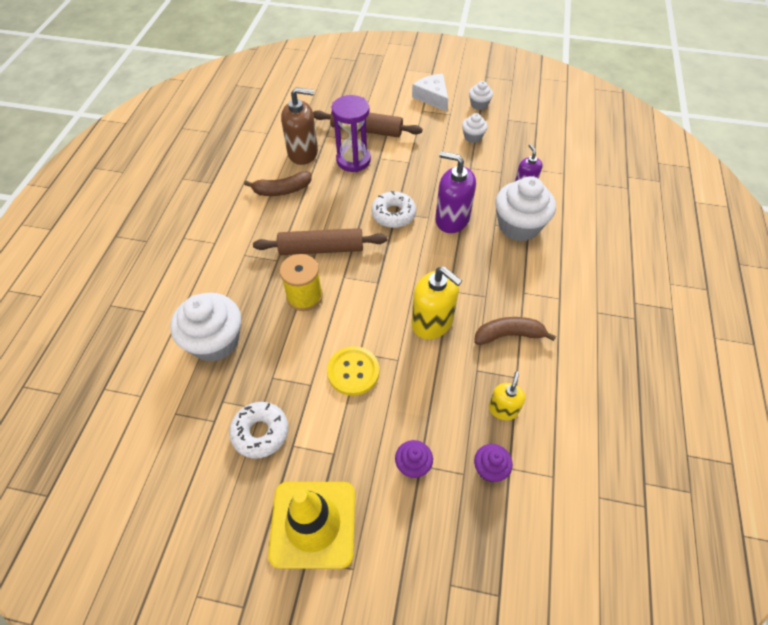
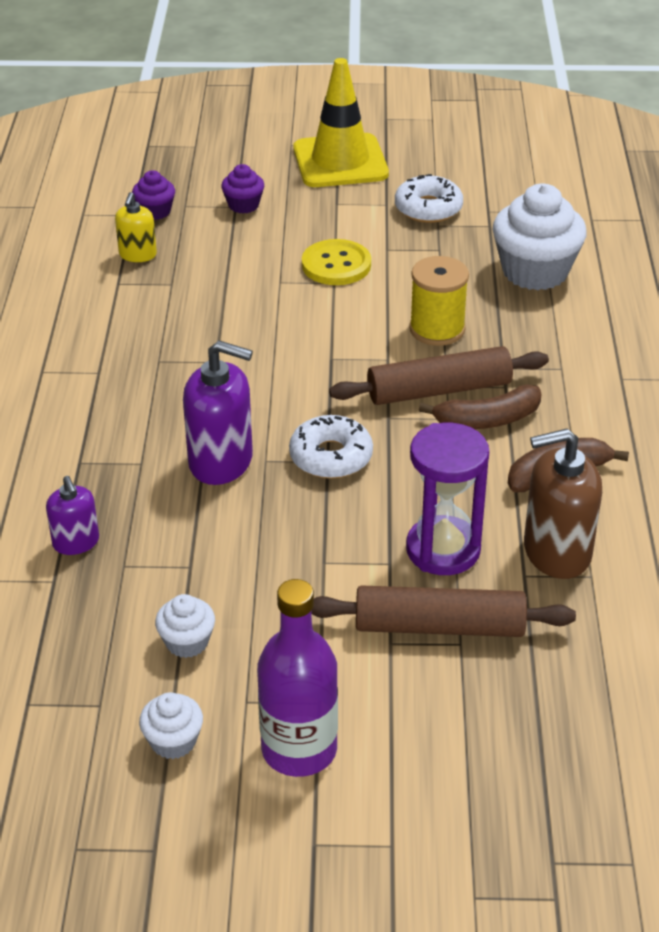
camera: 170 degrees right, 15 degrees down
(432, 97) = (299, 749): white cheese -> purple bottle
(432, 322) = (238, 322): yellow soap dispenser -> none
(509, 335) = (125, 321): brown banana -> brown banana (487, 420)
(519, 226) = (96, 465): white cupcake -> none

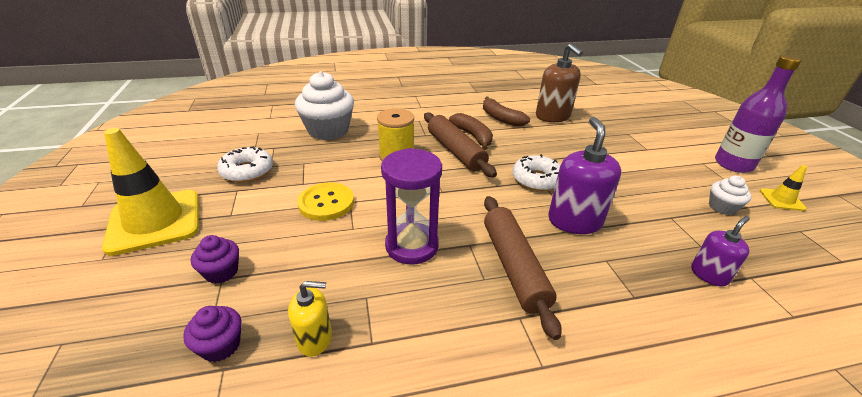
camera: 105 degrees left, 5 degrees down
(173, 741) = (782, 200): white cupcake -> yellow traffic cone
(439, 626) = (624, 138): brown rolling pin -> brown rolling pin (514, 267)
(443, 550) = (577, 141): purple hourglass -> purple hourglass (412, 246)

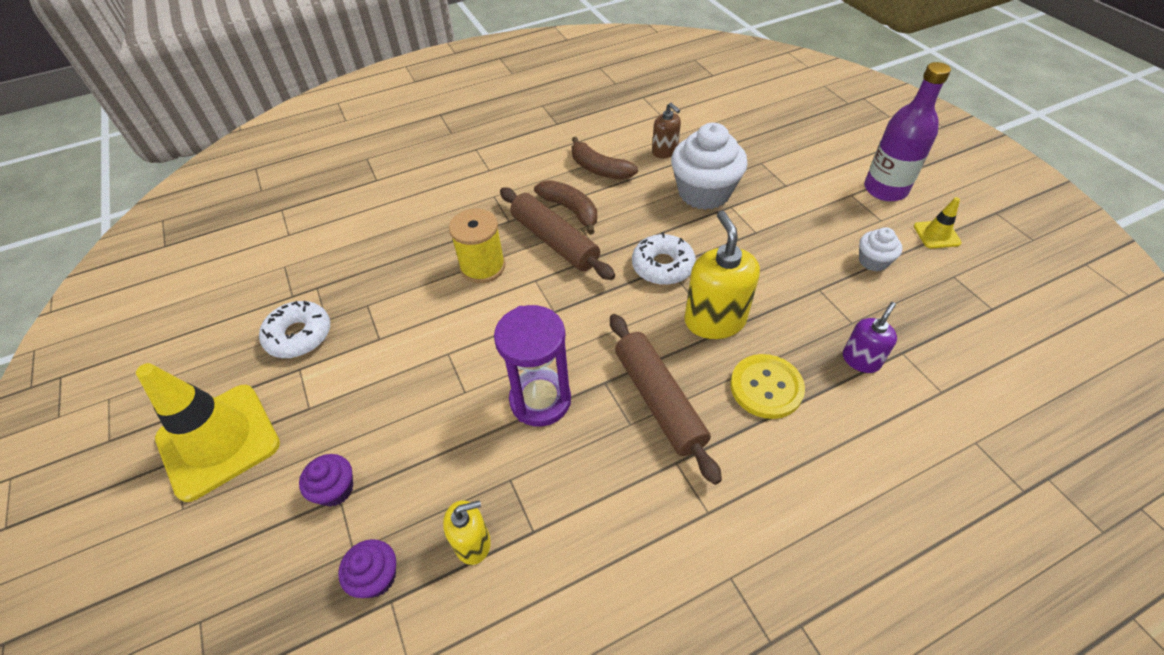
camera: 10 degrees left, 15 degrees up
(326, 203) = (419, 362): yellow button -> yellow button (766, 387)
(328, 130) = (378, 241): white cupcake -> white cupcake (704, 192)
(553, 116) = (665, 151): brown soap dispenser -> brown soap dispenser, size x0.58
(574, 221) = (714, 320): purple soap dispenser -> yellow soap dispenser

